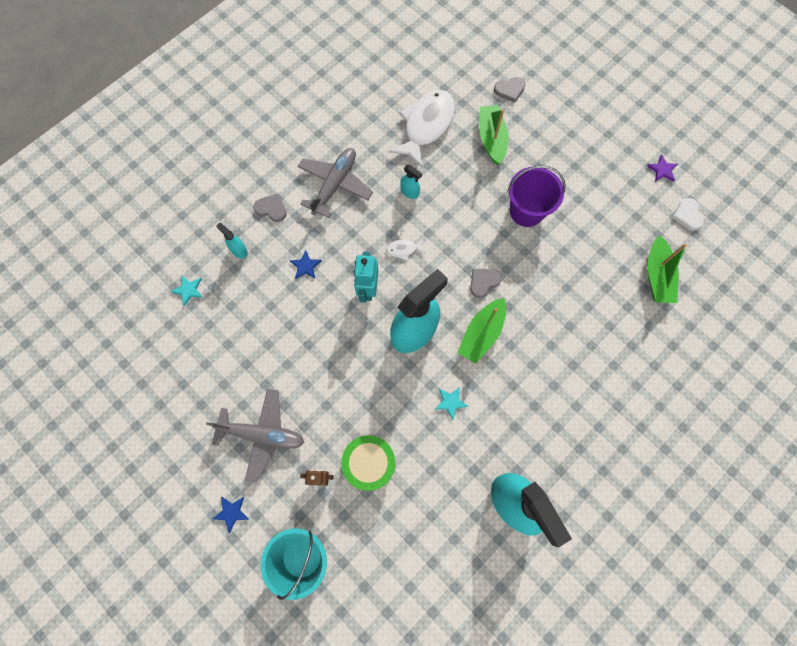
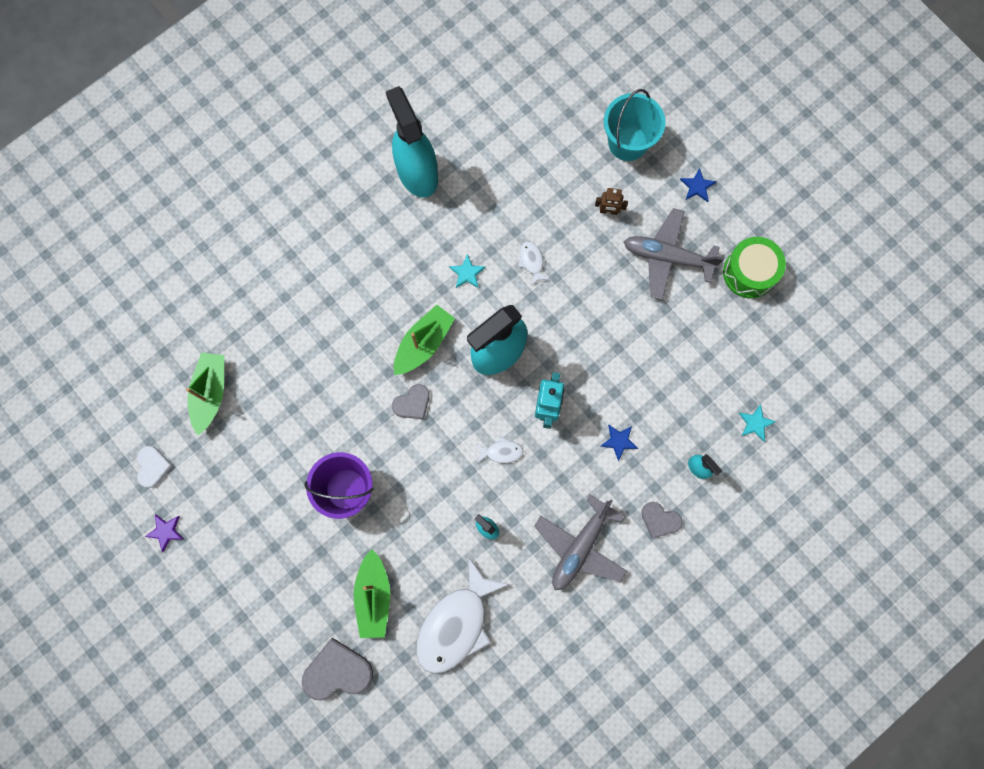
camera: 175 degrees left, 5 degrees up
(369, 463) = (557, 220): green drum -> green drum (749, 272)
(391, 419) = (532, 261): none -> white fish
(509, 90) = (337, 671): grey heart -> grey heart, size x1.63

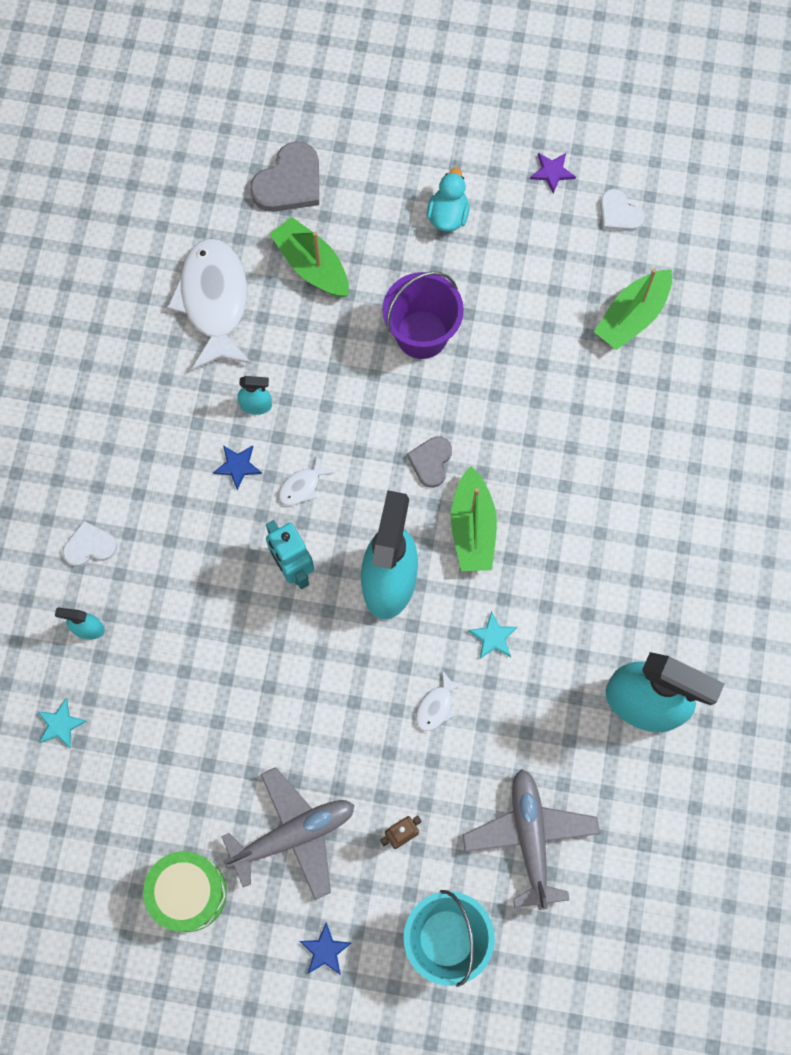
camera: 140 degrees right, 5 degrees down
(210, 393) = (632, 316): green boat -> green boat turned 75 degrees clockwise
(258, 558) = (448, 215): none -> turquoise duck
(532, 261) = (436, 706): white fish -> white fish turned 90 degrees clockwise
(580, 547) = (150, 459): grey plane -> grey plane (530, 838)
(619, 441) = (191, 590): blue star -> blue star (238, 466)
(660, 520) = (89, 546): grey heart -> white heart

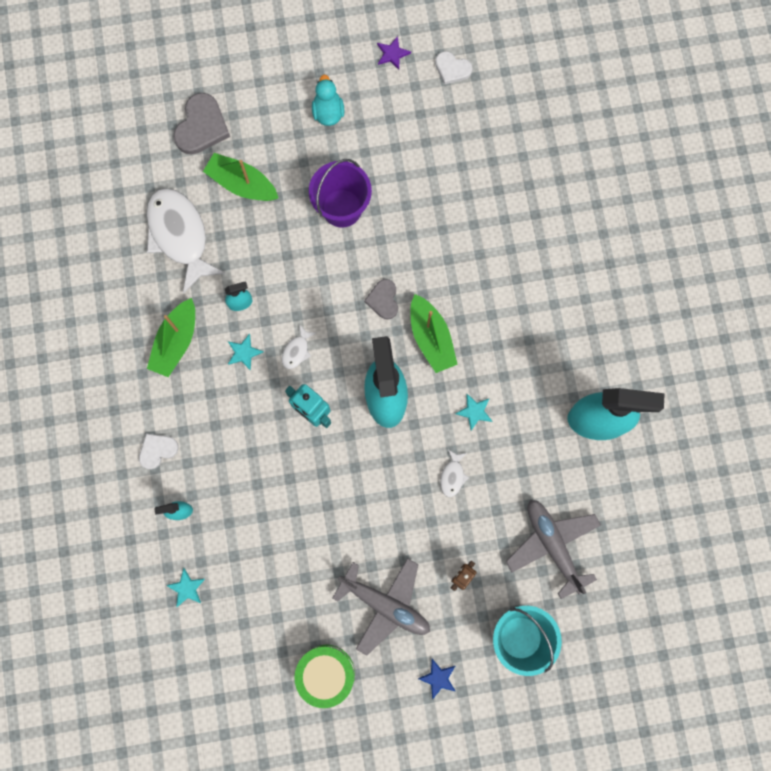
camera: 20 degrees left, 5 degrees up
(238, 466) = (244, 352): blue star -> turquoise star
(293, 834) = (385, 605): grey plane -> grey plane turned 75 degrees clockwise
(632, 316) = (489, 142): green boat -> green boat (176, 342)

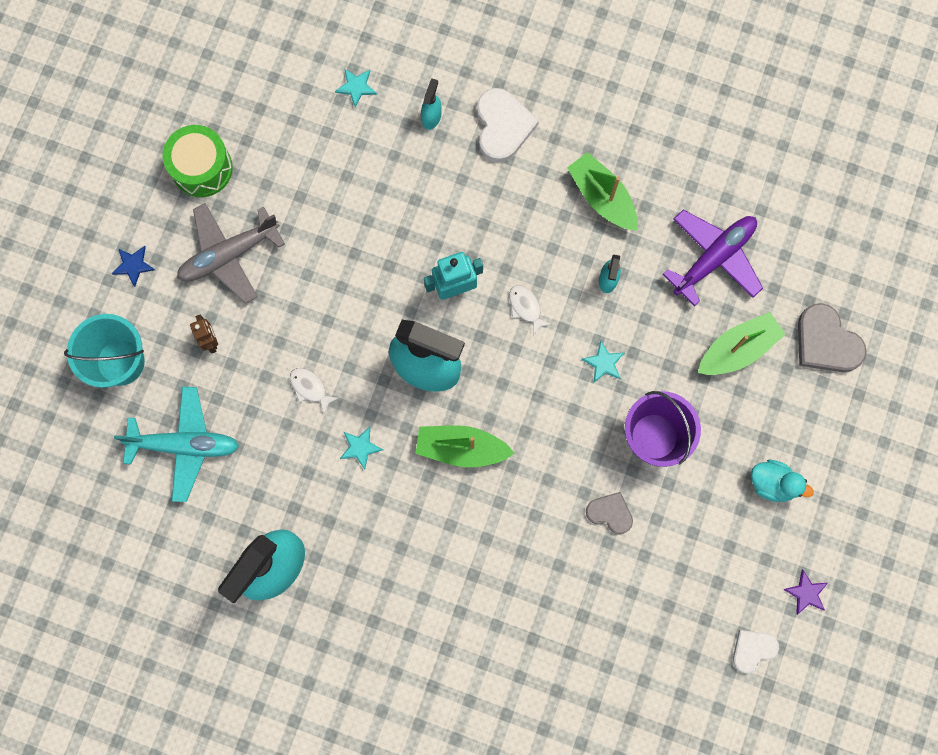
camera: 120 degrees right, 0 degrees up
(157, 450) = (503, 126): white heart -> white heart, size x1.63
(180, 236) = (714, 258): white fish -> purple plane
(244, 352) = (554, 256): turquoise star -> turquoise star (603, 363)
(383, 300) = (529, 423): grey heart -> grey heart (610, 513)
(552, 545) = (184, 445): grey plane -> turquoise plane

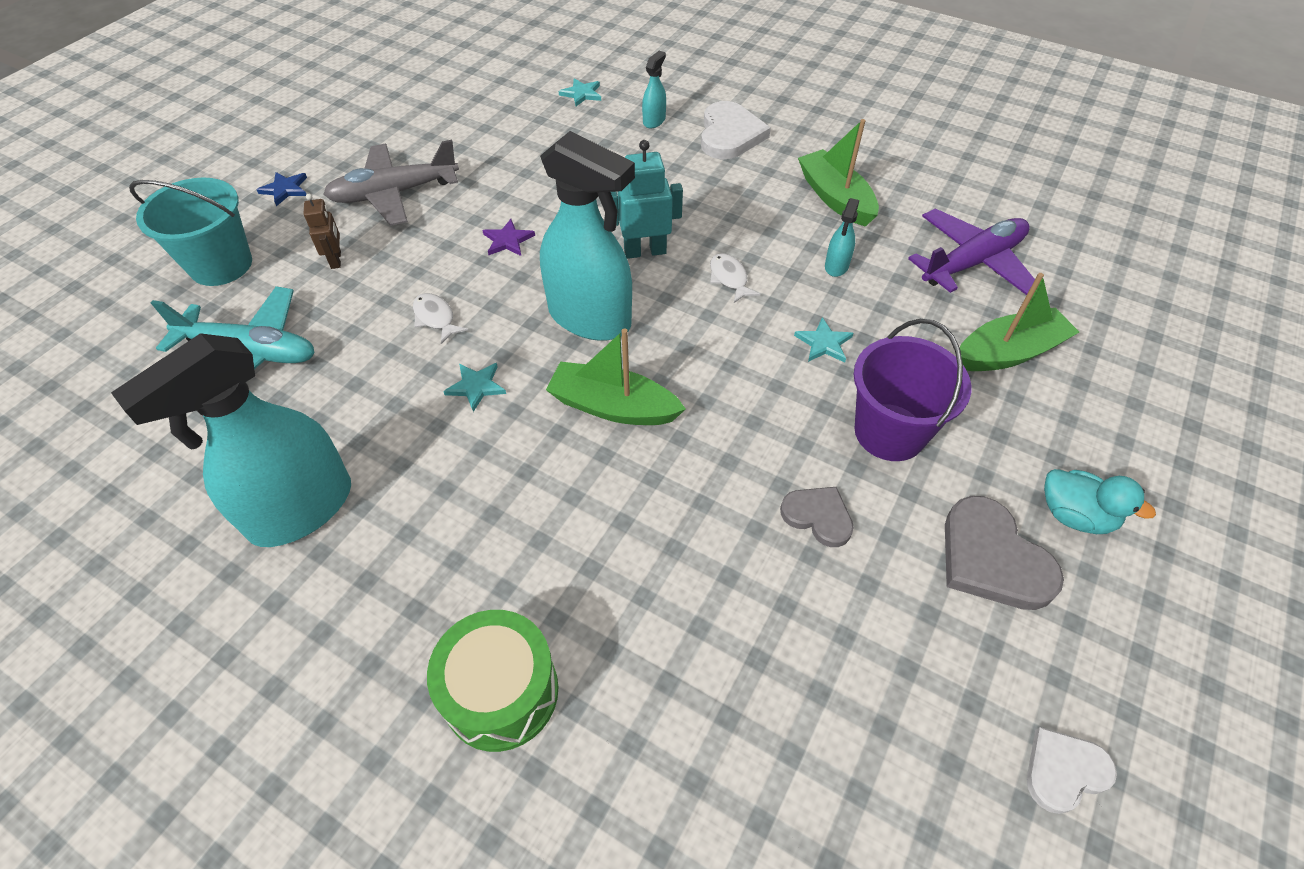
camera: 10 degrees right, 25 degrees down
(202, 168) = (398, 129): green drum -> green drum (501, 692)
(806, 593) = (1153, 688): purple star -> purple star (508, 240)
(826, 342) = (1133, 361): grey heart -> grey heart (992, 558)

